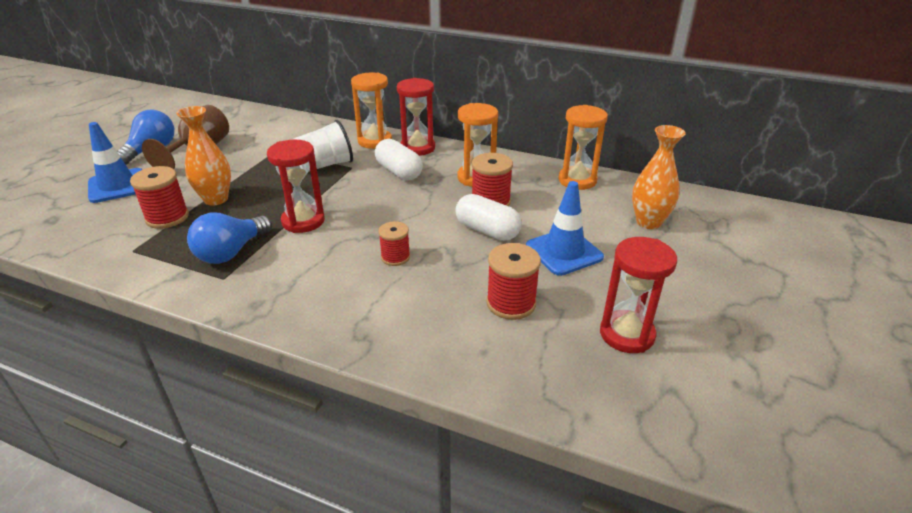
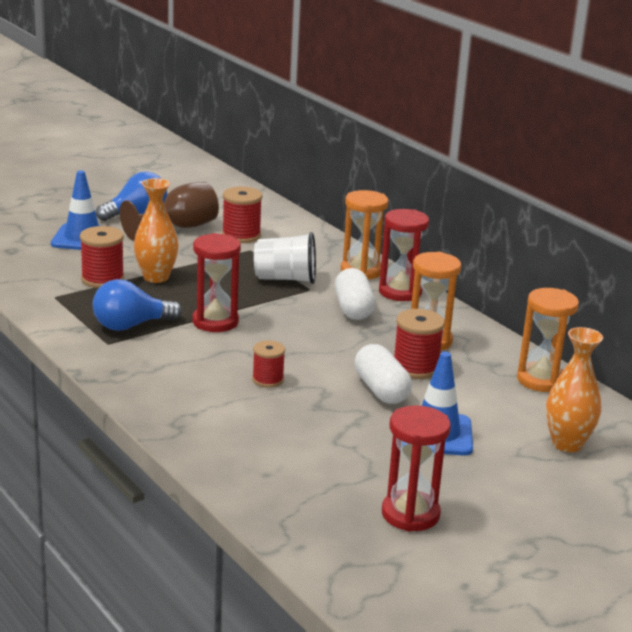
camera: 30 degrees right, 10 degrees down
(511, 303) = (332, 452): red spool -> red spool (241, 235)

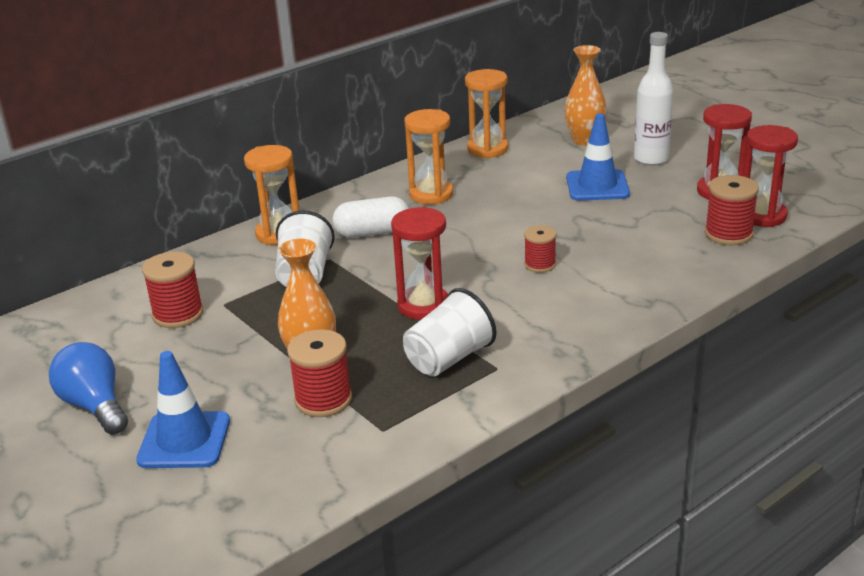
camera: 90 degrees left, 5 degrees up
(131, 326) = (449, 359): blue light bulb -> white cup
(179, 228) = (149, 363): brown goblet -> none
(381, 390) = (534, 211): white capsule -> none
(400, 292) = (328, 211): red hourglass -> red hourglass (762, 216)
(415, 367) = (486, 198): red spool -> red spool (728, 234)
(509, 482) = (651, 159): none -> white bottle

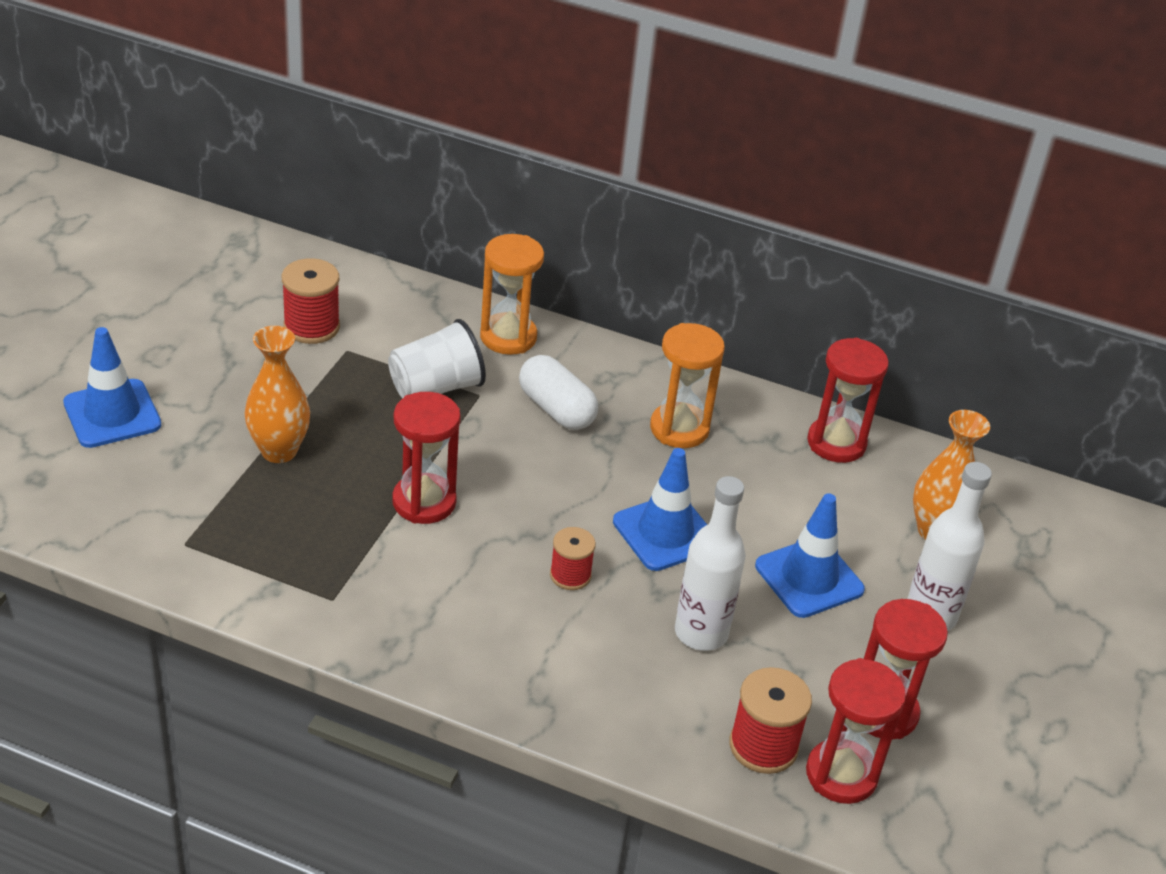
camera: 55 degrees right, 10 degrees up
(95, 406) = (139, 336): blue light bulb -> none
(323, 400) = (215, 484): red spool -> none
(449, 359) = (331, 554): white cup -> none
(487, 149) = (836, 443): orange hourglass -> red hourglass
(524, 222) = (665, 533): none -> blue traffic cone
(622, 231) = (701, 633): none -> white bottle

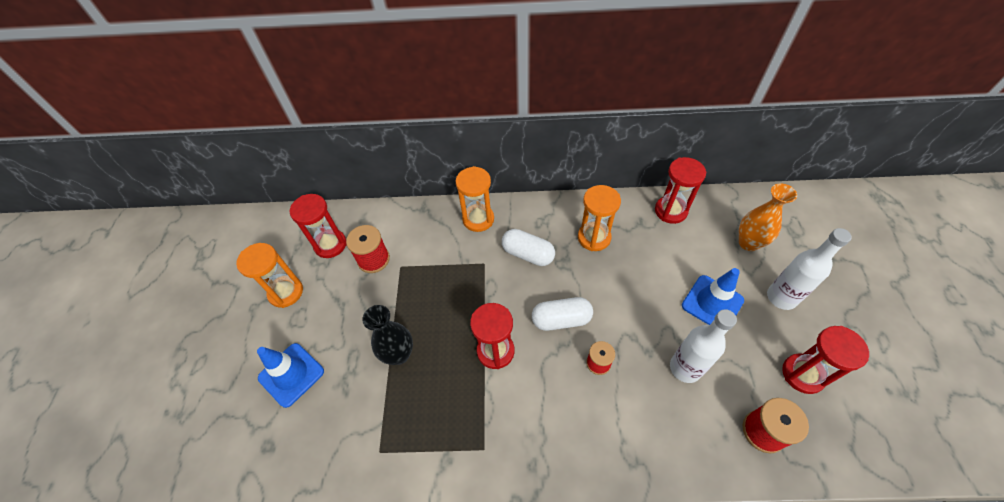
camera: 15 degrees left, 15 degrees up
(158, 317) = (286, 292): none -> orange hourglass
(279, 451) = (399, 354): orange vase -> black vase
(436, 388) = (460, 269): white cup -> none
(550, 505) = (561, 320): none -> white capsule
(665, 533) = (627, 309): blue traffic cone -> none
(841, 774) = (812, 430): red hourglass -> red hourglass (330, 245)

